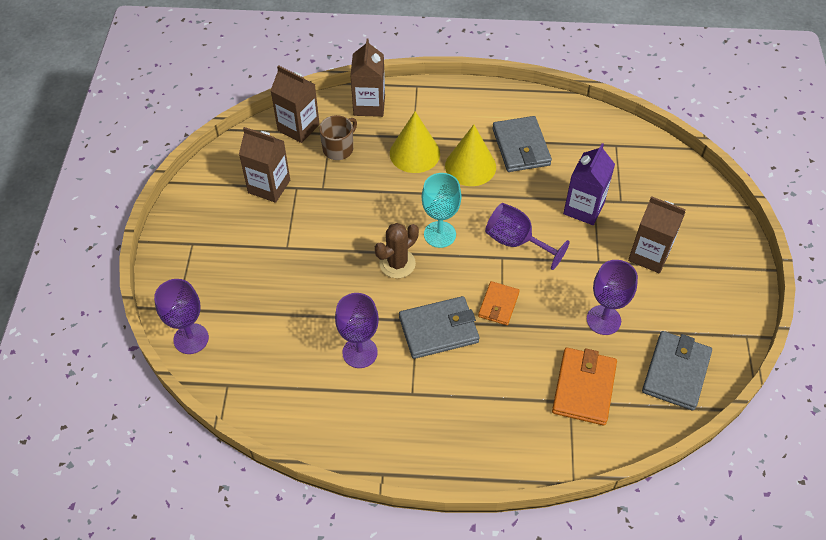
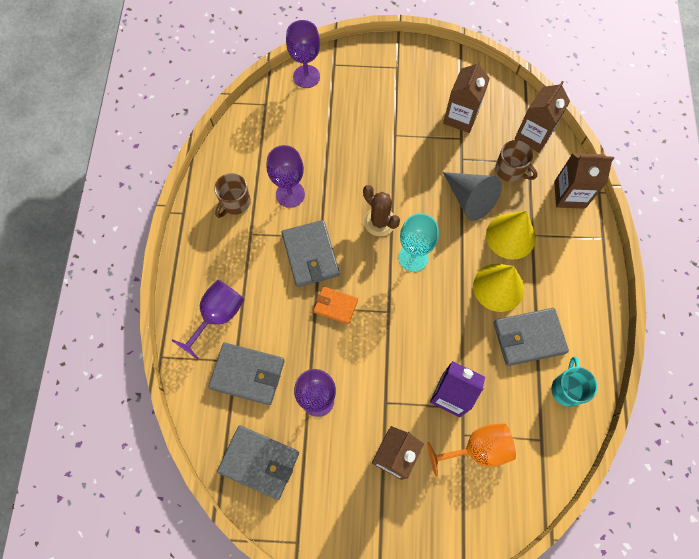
camera: 90 degrees right, 15 degrees up
(369, 413) = (235, 203): none -> brown mug
(372, 184) = (469, 199): none -> grey cone
(516, 242) = (406, 326): purple goblet -> purple goblet (218, 316)
(567, 124) = (567, 389): none -> turquoise mug
(583, 388) = (247, 374): orange wallet -> grey wallet
(632, 191) = (477, 449): none -> orange goblet

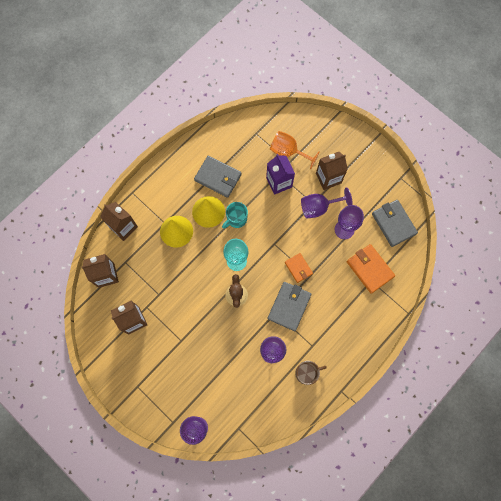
camera: 140 degrees left, 5 degrees up
(218, 316) = (363, 312): purple goblet -> purple goblet (319, 207)
(247, 374) = (370, 269): grey wallet -> orange wallet
(469, 199) = (177, 268): grey cone -> none
(510, 170) = (139, 266): brown mug -> none
(567, 389) = (223, 143): turquoise mug -> turquoise mug (236, 219)

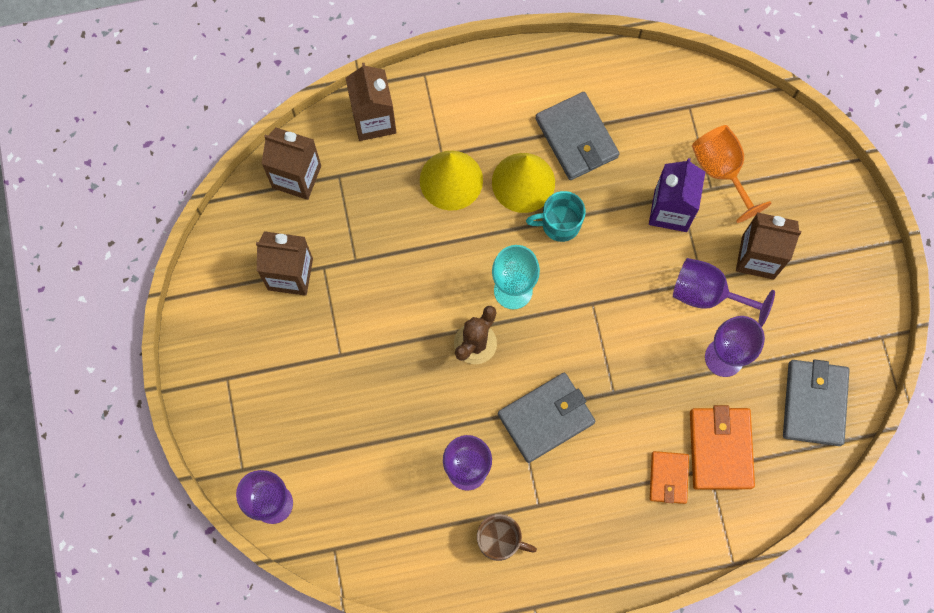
camera: 35 degrees right, 0 degrees up
(298, 268) = (604, 368): orange wallet -> orange wallet (668, 478)

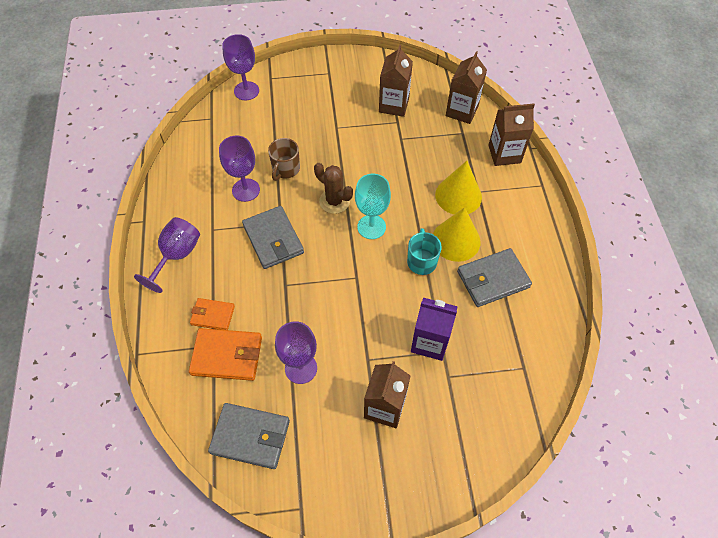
camera: 95 degrees right, 15 degrees down
(500, 540) = (193, 205): brown mug -> brown mug (285, 169)
(707, 294) = (355, 362): purple goblet -> purple goblet (177, 255)
(721, 171) = (464, 387): orange goblet -> none

